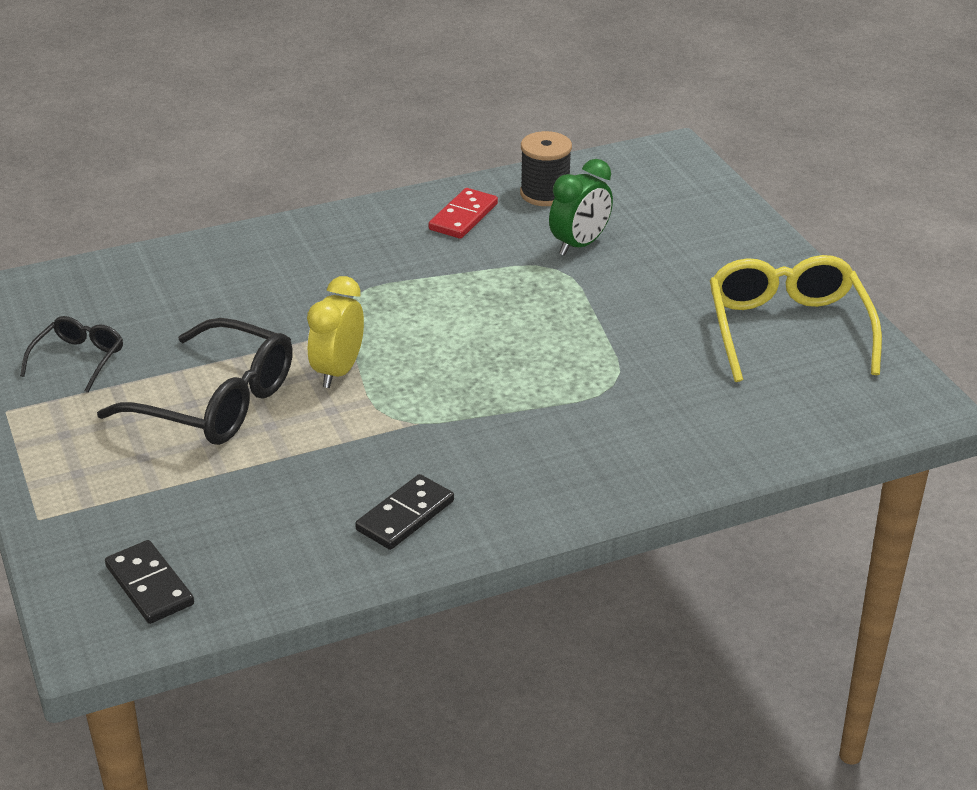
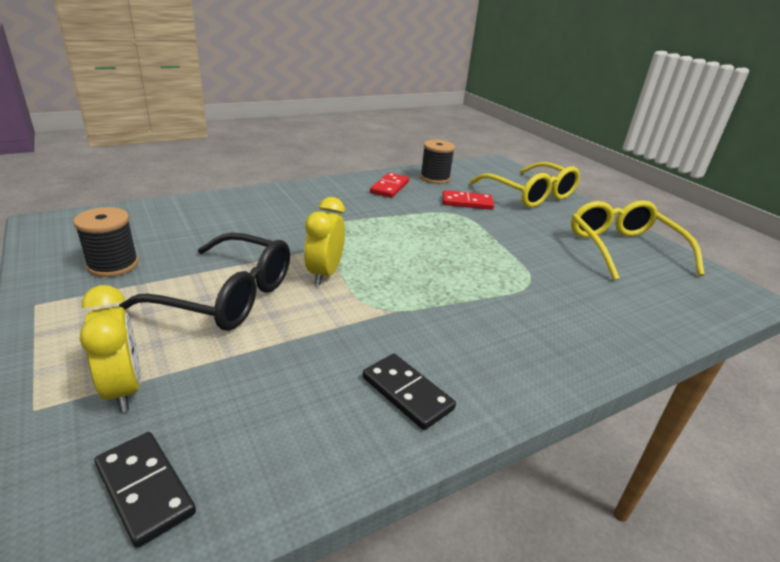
camera: 10 degrees left, 5 degrees down
(79, 359) = (113, 265): black glasses -> black spool
(117, 503) = (124, 389): none -> yellow clock
(405, 516) = (407, 393): black domino -> black domino turned 75 degrees counterclockwise
(579, 245) = (467, 202): green clock -> red domino
(695, 225) = (530, 194): none -> yellow glasses

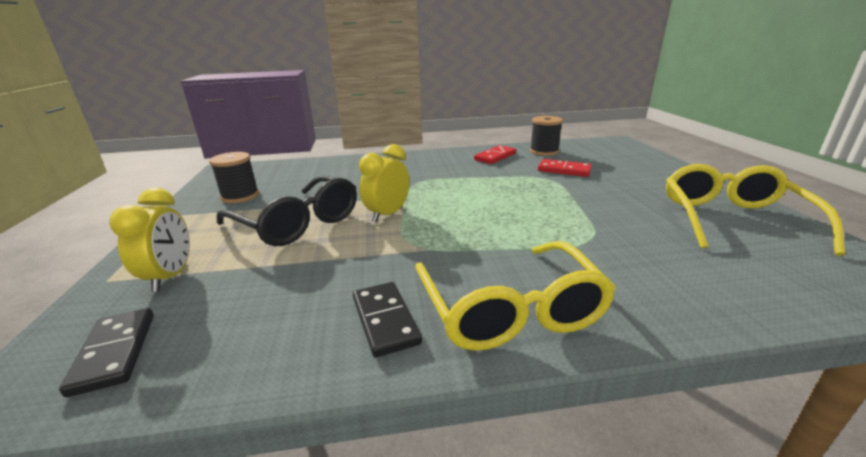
camera: 25 degrees right, 5 degrees down
(530, 194) = (639, 166): yellow glasses -> yellow glasses (510, 310)

